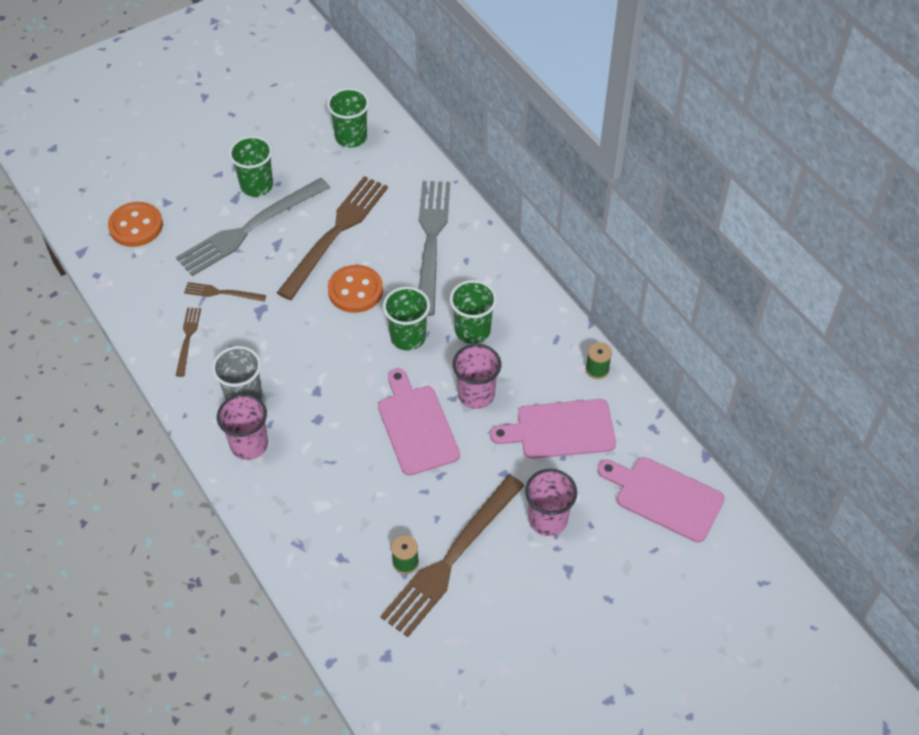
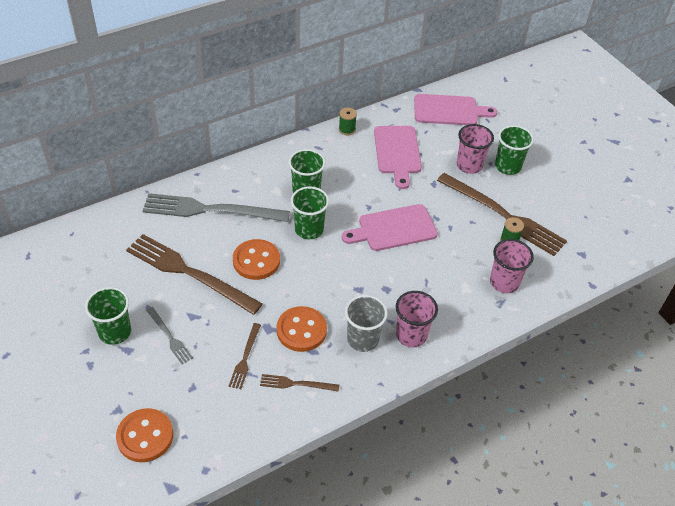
camera: 90 degrees left, 5 degrees down
(250, 228) = (169, 337): grey fork -> grey fork, size x0.46
(257, 339) = (301, 330): none -> orange button
(351, 137) = (72, 259): green cup -> green cup (508, 166)
(476, 394) = (366, 193): pink cup -> pink cup (504, 282)
(664, 497) = (449, 110): pink cutting board -> pink cutting board turned 120 degrees counterclockwise

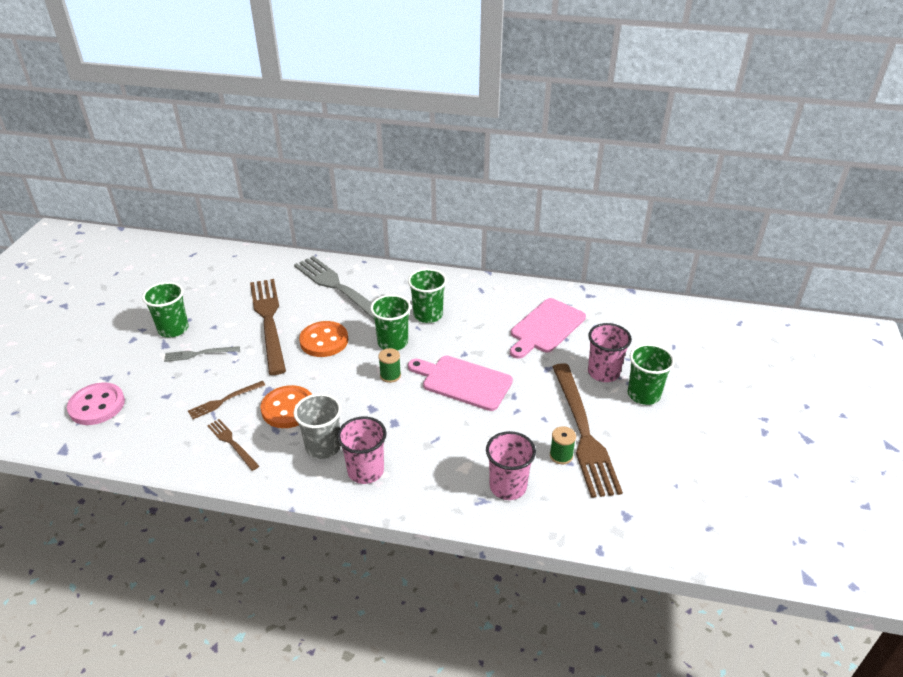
camera: 45 degrees right, 10 degrees down
(145, 436) = (97, 405): orange button -> pink button
(169, 337) = (199, 354): grey fork -> grey fork turned 75 degrees clockwise
(347, 129) = (523, 289): green spool -> green spool (390, 375)
(449, 110) = (641, 320): pink cutting board -> none

